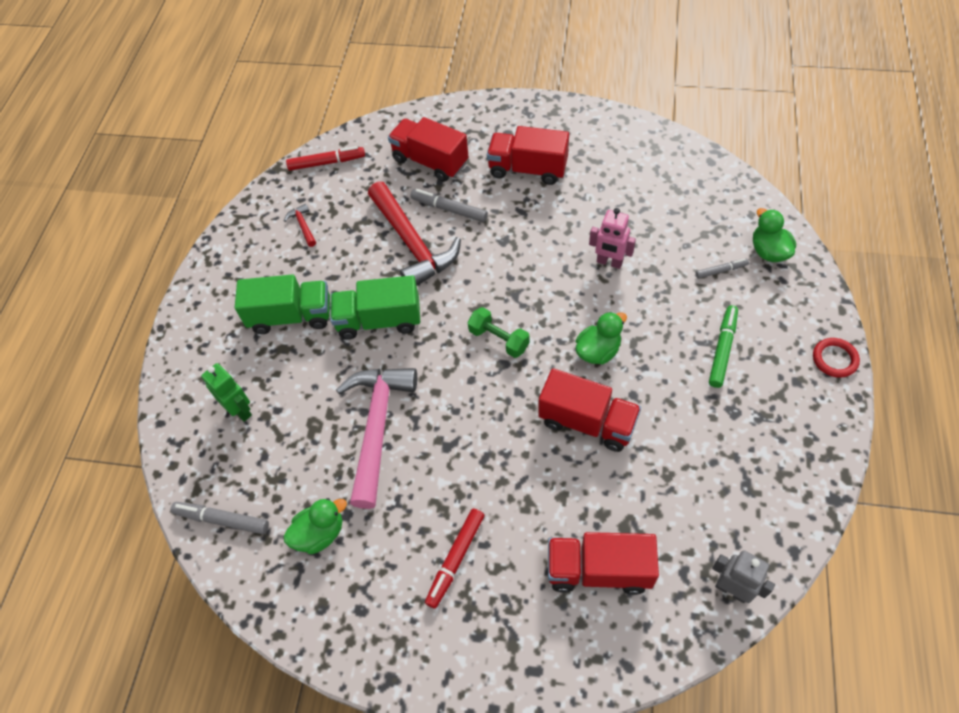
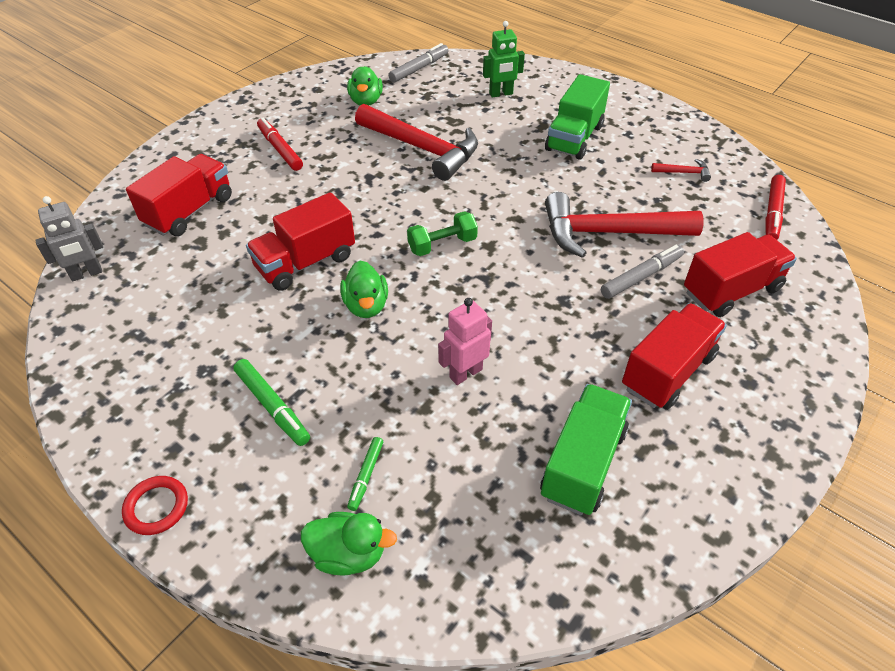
camera: 115 degrees right, 10 degrees down
(377, 427) = (422, 148): pink hammer -> red hammer
(379, 320) = (528, 182): green truck -> green truck (583, 463)
(721, 271) = (366, 476): grey marker -> green marker

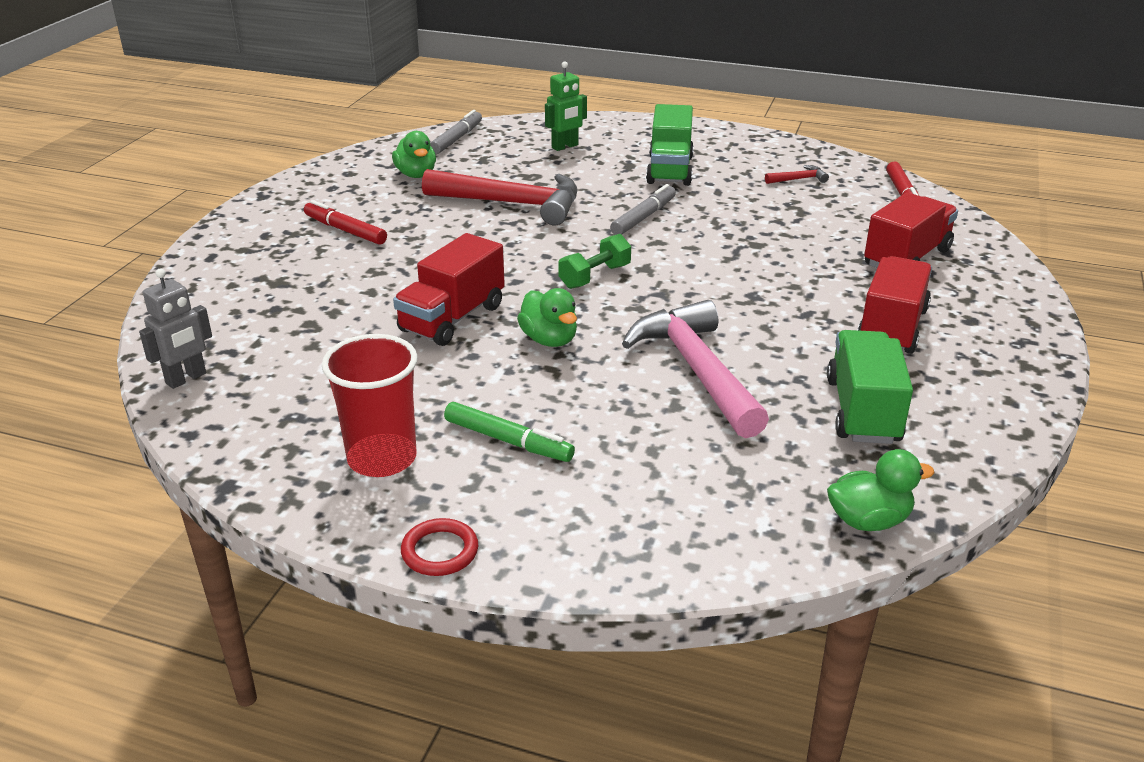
camera: 20 degrees left, 15 degrees down
(171, 396) = (382, 458): none -> red cup
(189, 211) = (275, 301): red truck -> none
(348, 554) = (683, 533): green duck -> green duck (868, 520)
(366, 476) = (654, 470): green marker -> none
(465, 373) = (696, 370): pink robot -> pink hammer
(609, 233) = (759, 237): red hammer -> none
(641, 277) = (815, 264): grey marker -> grey marker (643, 217)

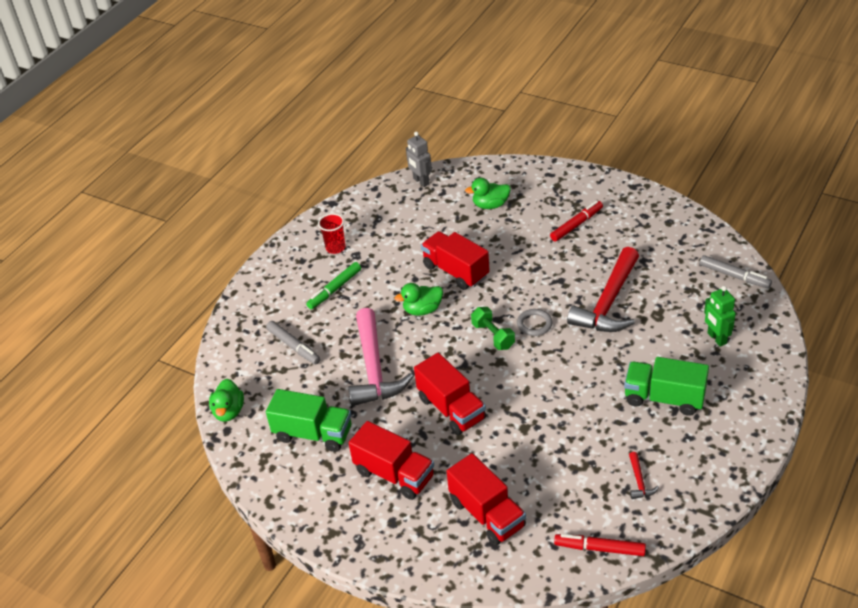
camera: 105 degrees right, 10 degrees up
(382, 458) = (335, 248): red cup -> red cup, size x0.62
(416, 174) = (664, 255): green duck -> green duck (490, 205)
(440, 551) = (266, 266): red ring -> none
(564, 249) = (534, 324): none -> grey ring
(643, 217) = (577, 370): grey marker -> grey marker (294, 346)
(696, 370) = (374, 368): pink hammer -> pink hammer turned 90 degrees clockwise
(749, 296) = (451, 409): none -> red truck

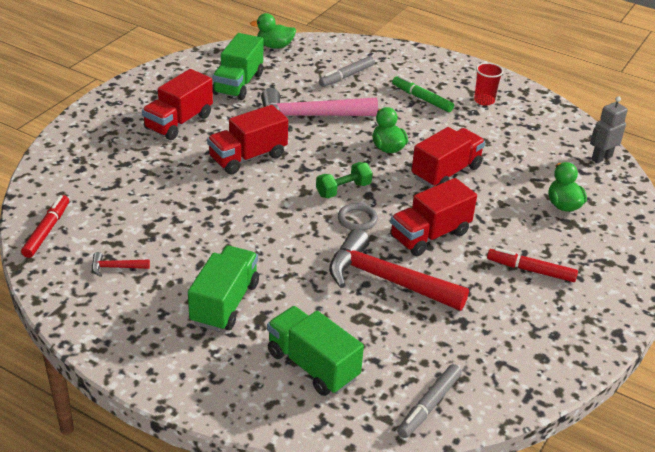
camera: 85 degrees right, 5 degrees down
(487, 514) = (115, 168): red truck -> red truck (429, 235)
(576, 225) = (531, 270): red marker -> red marker turned 150 degrees clockwise
(716, 338) = (312, 365): green robot -> green truck

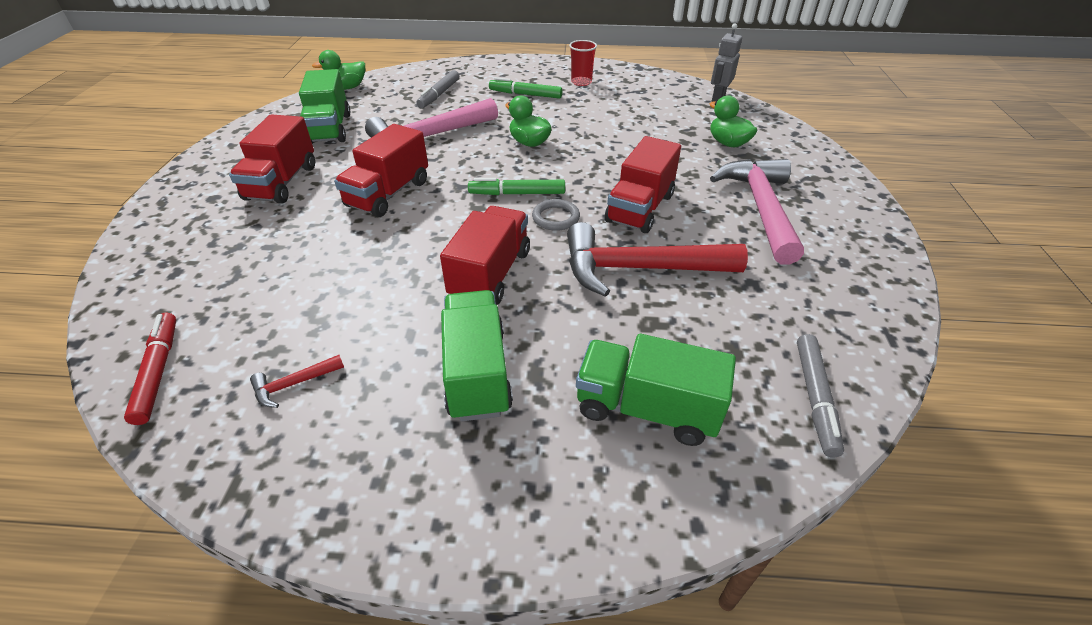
camera: 25 degrees left, 5 degrees up
(343, 190) = (517, 194): green dumbbell -> green marker
(446, 172) = (602, 147): red truck -> red truck (490, 274)
(531, 270) = (760, 208): red marker -> pink hammer

